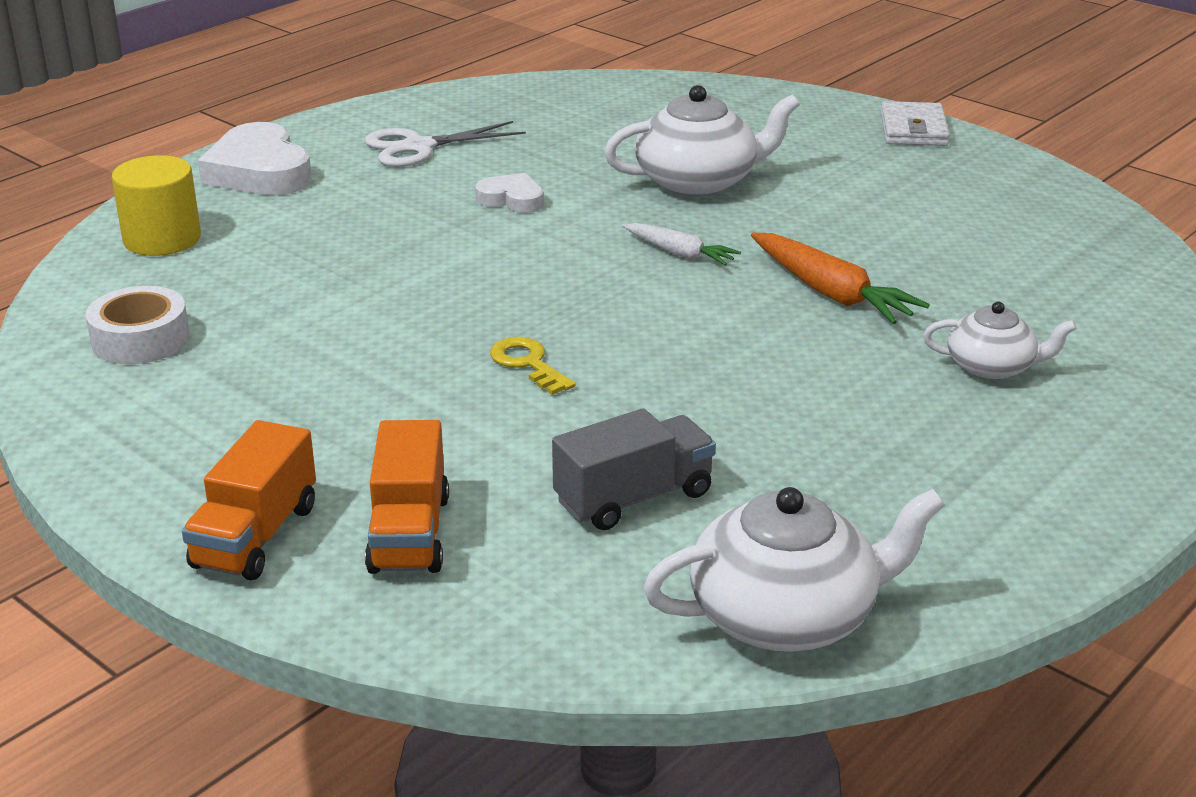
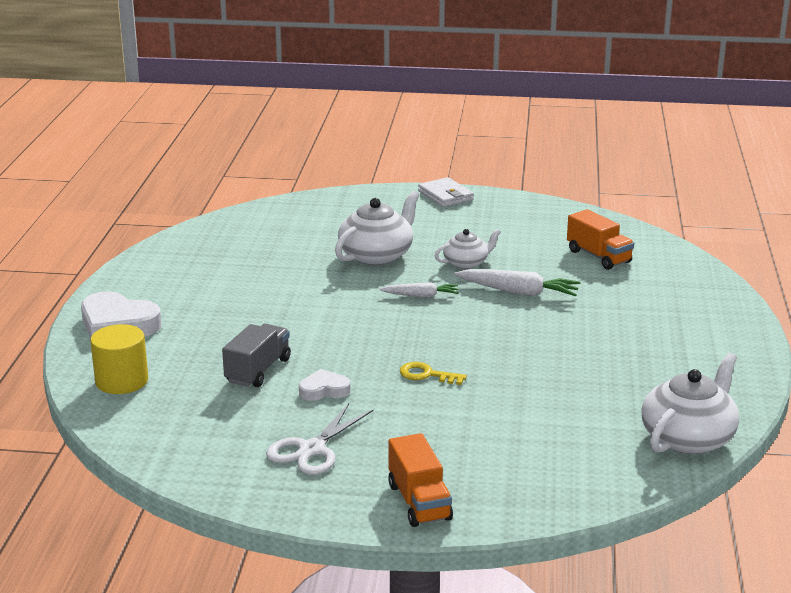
camera: 35 degrees left, 5 degrees down
(140, 339) = (201, 437): white tape -> none
(409, 533) = (488, 471): orange truck -> orange truck (598, 256)
(419, 147) = (193, 281): white scissors -> white scissors (312, 449)
(512, 199) = (292, 295): white heart -> white heart (324, 390)
(634, 498) = (562, 416): grey truck -> grey truck (258, 370)
(831, 293) = (519, 292): orange carrot -> white carrot
(991, 367) = (631, 303): white teapot -> white teapot (466, 263)

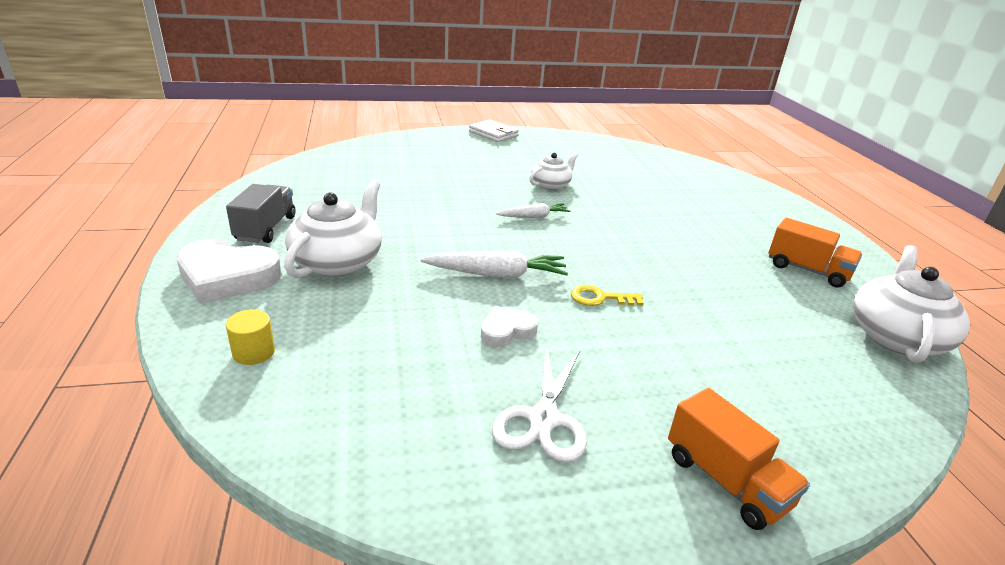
camera: 20 degrees left, 5 degrees up
(122, 381) = (254, 352): yellow cylinder -> yellow cylinder, size x0.60
(258, 370) = (419, 315): grey truck -> grey truck (266, 228)
(377, 255) = (468, 183): white teapot -> white teapot (338, 262)
(519, 292) = (615, 206): white carrot -> white carrot (497, 274)
(598, 256) = (651, 172): orange truck -> orange truck (807, 270)

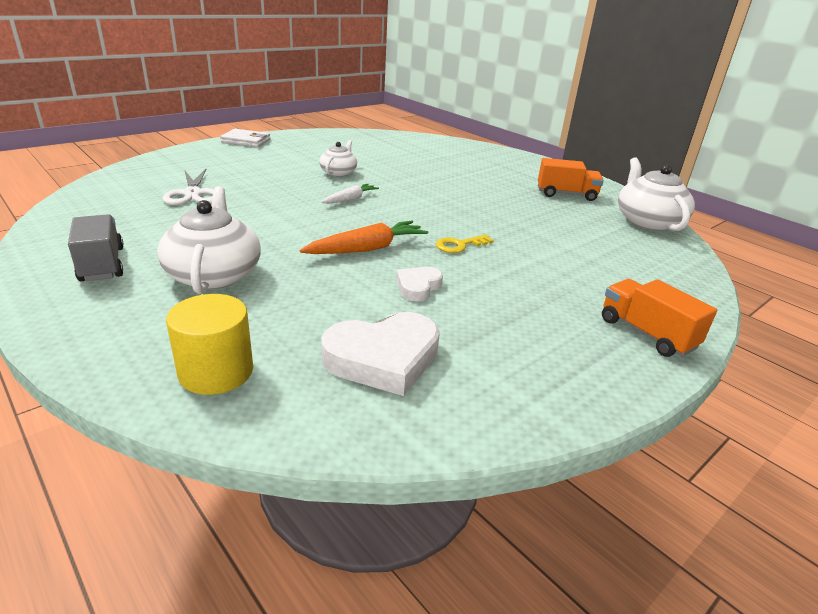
camera: 30 degrees left, 0 degrees up
(227, 277) = (109, 317): white heart -> white heart (383, 359)
(254, 352) = (216, 371): yellow cylinder -> yellow cylinder, size x1.67
(497, 274) = (367, 248): white carrot -> orange carrot
(544, 419) = (507, 337): white scissors -> white scissors (193, 194)
(726, 480) = (646, 333): orange truck -> orange truck turned 150 degrees counterclockwise

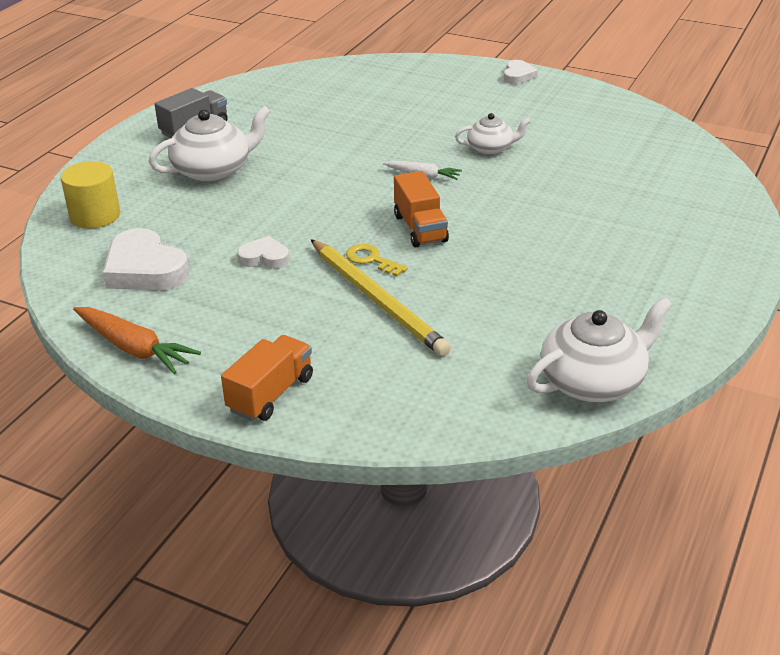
camera: 70 degrees right, 5 degrees up
(193, 194) = (348, 107): white scissors -> none
(246, 141) = (518, 76): white wallet -> white heart
(367, 248) = (316, 216): orange carrot -> orange carrot (134, 348)
(521, 257) = (377, 300): none -> yellow pencil
(566, 194) = (619, 304): orange truck -> orange truck (420, 228)

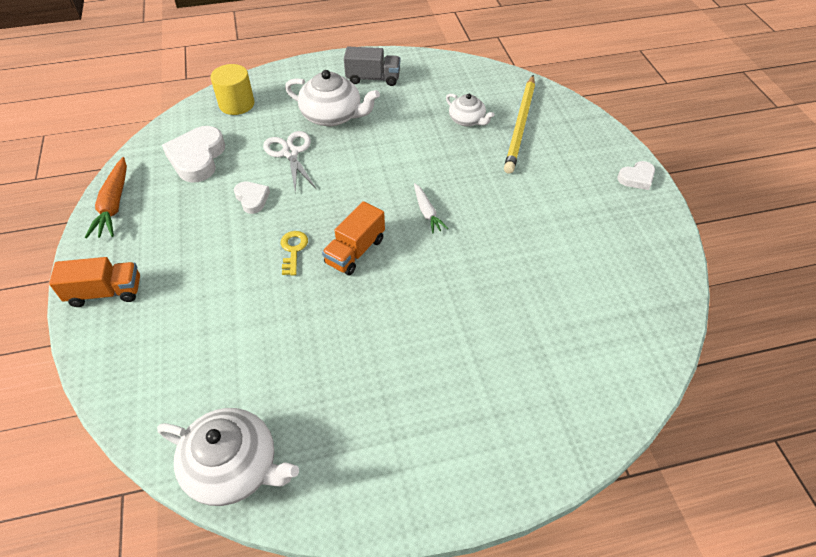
camera: 50 degrees right, 15 degrees up
(230, 213) = (290, 153): none -> white scissors
(377, 300) = (247, 281): yellow pencil -> yellow pencil (520, 125)
(491, 148) = (506, 225): white teapot -> white teapot (467, 120)

